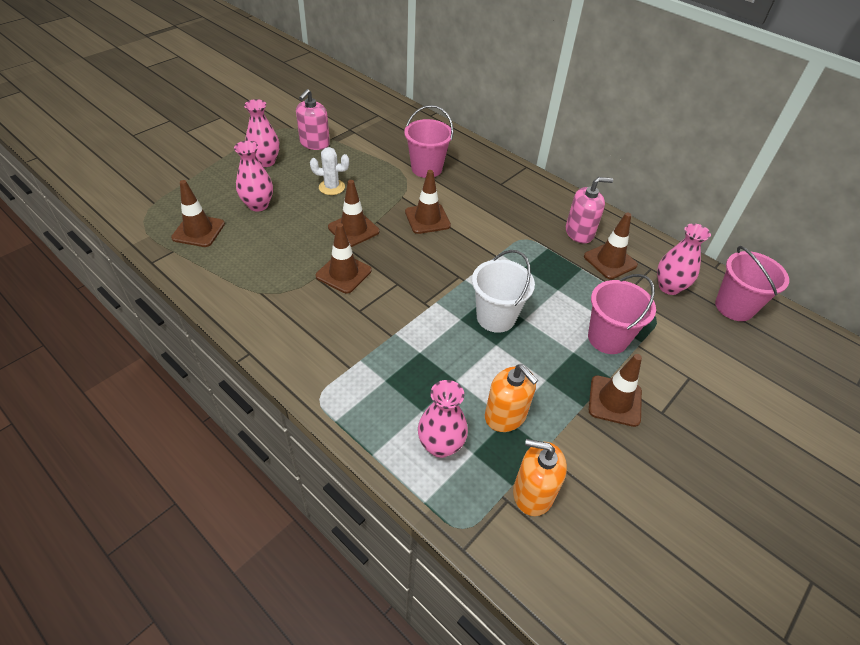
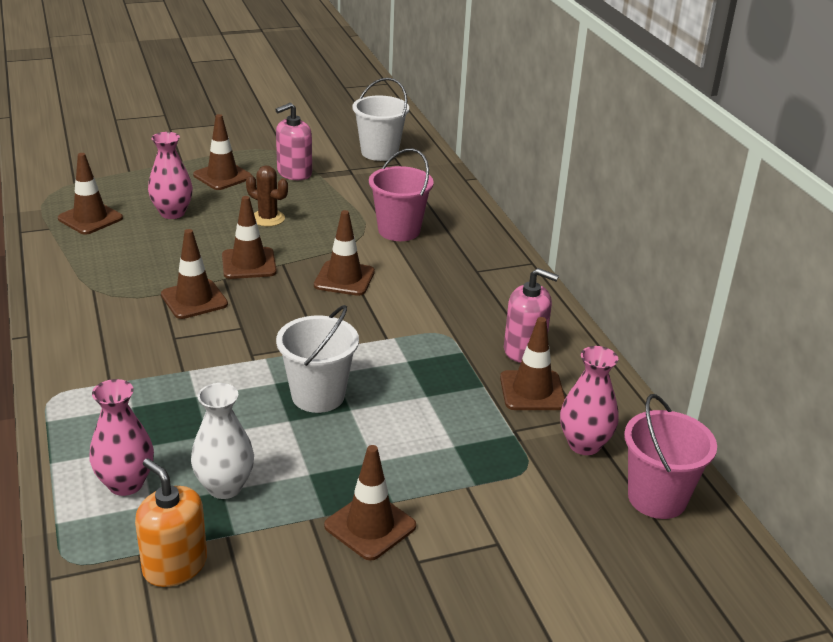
camera: 30 degrees right, 15 degrees down
(266, 162) = (222, 176): pink vase -> brown traffic cone
(331, 187) = (268, 218): white cactus -> brown cactus
(357, 109) = (379, 152): none -> white bucket
(505, 415) = (224, 487): orange soap dispenser -> white vase
(607, 338) = (434, 465): pink bucket -> none

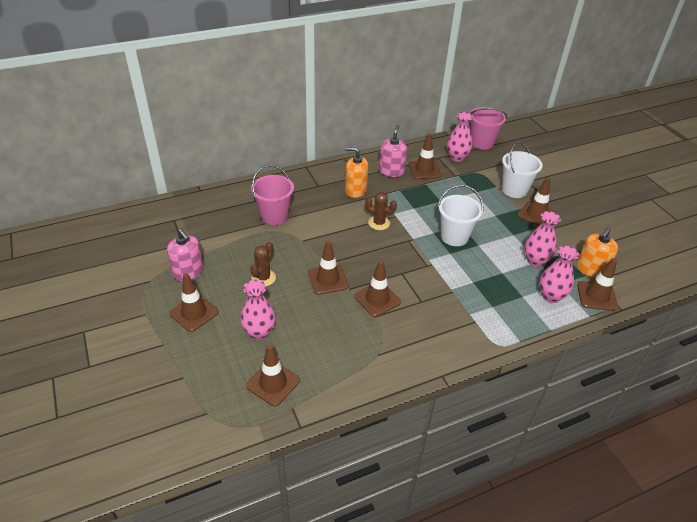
camera: 95 degrees left, 10 degrees up
(224, 487) = (535, 261): white vase -> pink vase
(344, 279) = (337, 235): brown traffic cone -> brown traffic cone (596, 296)
(369, 319) = (379, 223): none -> brown cactus
(379, 152) = (154, 230): white bucket -> white bucket (514, 190)
(463, 305) = (355, 190): none -> orange soap dispenser

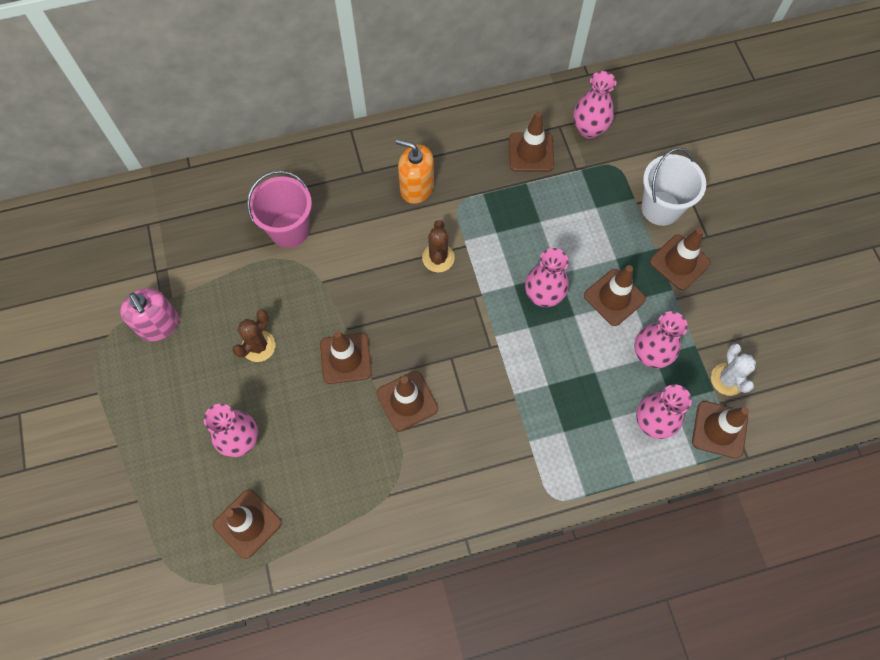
camera: 10 degrees right, 25 degrees up
(194, 313) = (160, 397): brown traffic cone -> brown traffic cone (614, 297)
(379, 223) = (438, 258): brown cactus -> brown cactus turned 60 degrees clockwise
(391, 171) = (479, 151): pink soap dispenser -> none
(454, 236) = (543, 296): white bucket -> pink vase
(482, 143) = (638, 98): pink bucket -> none
(590, 269) = (727, 379): orange soap dispenser -> white cactus

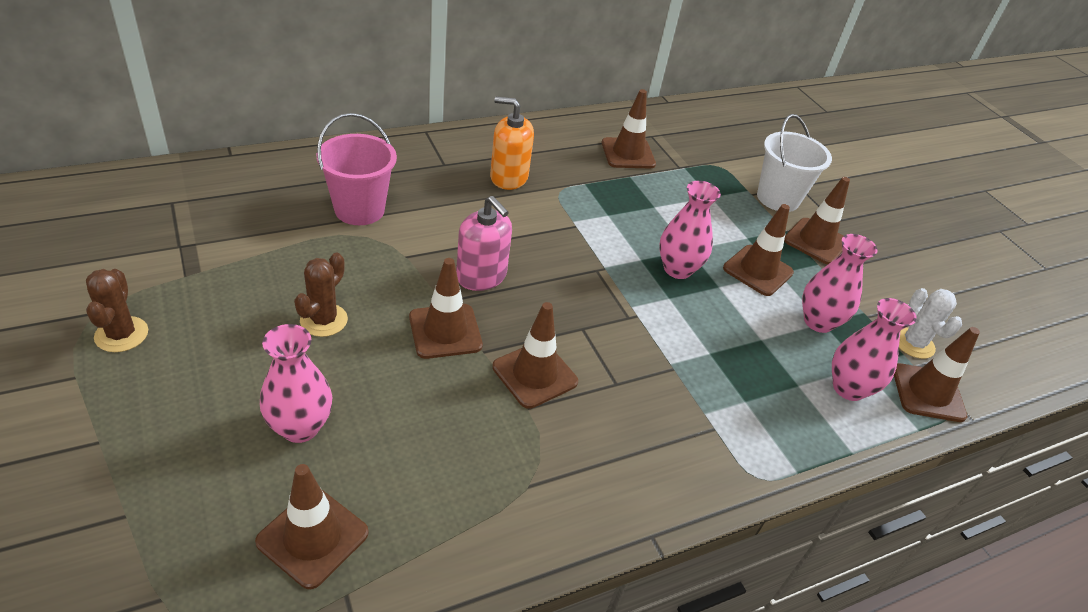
camera: 15 degrees left, 25 degrees down
(159, 325) = (180, 299): pink soap dispenser -> pink soap dispenser (481, 276)
(438, 258) = (546, 236): brown cactus -> brown cactus (121, 334)
(589, 129) = (682, 139): pink vase -> none

